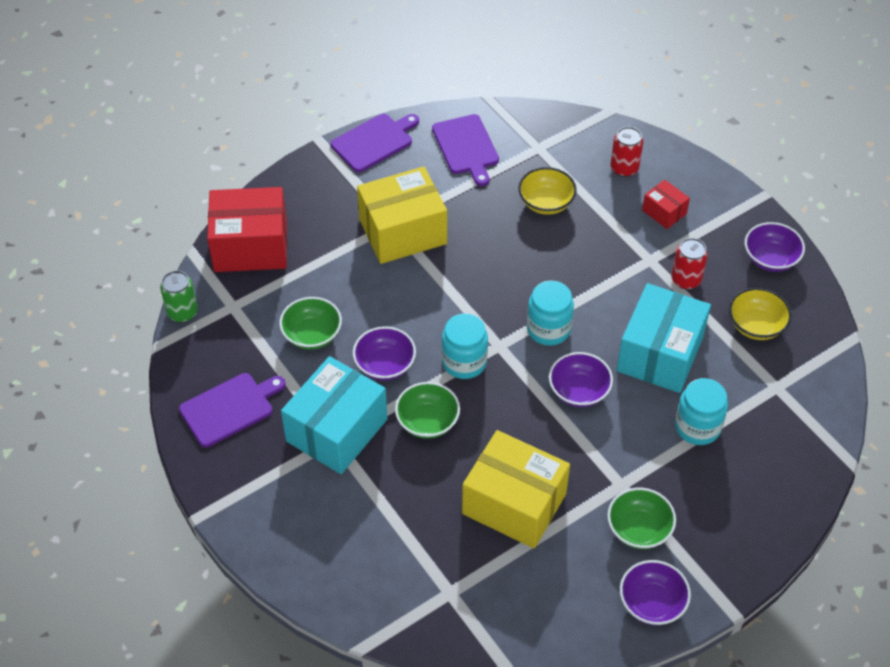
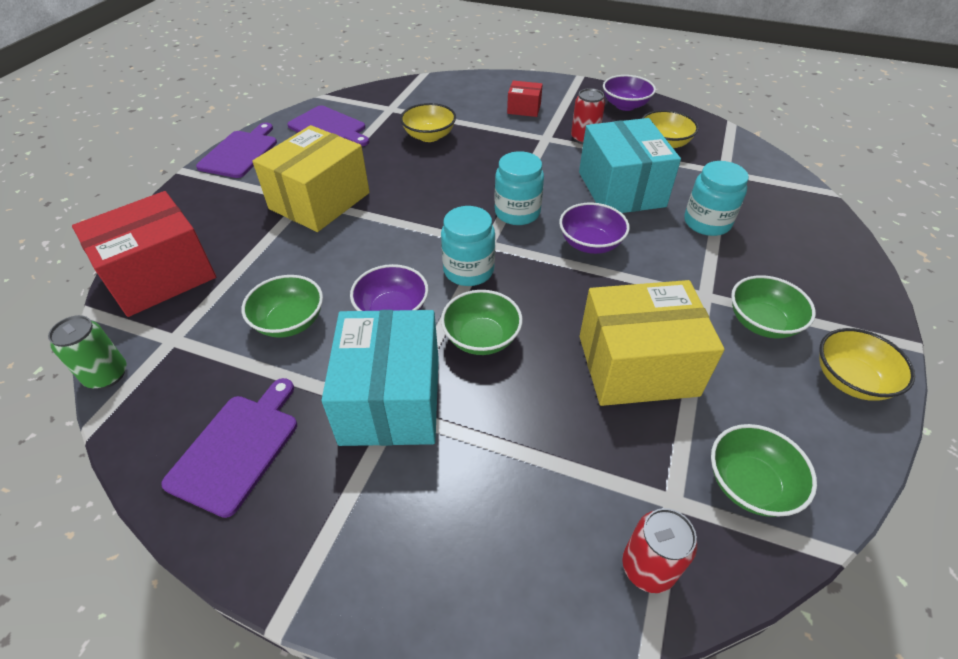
camera: 35 degrees left, 5 degrees down
(505, 614) = (749, 484): none -> green bowl
(624, 168) = (468, 97): red can -> red can (648, 567)
(652, 603) = (850, 380): purple bowl -> yellow bowl

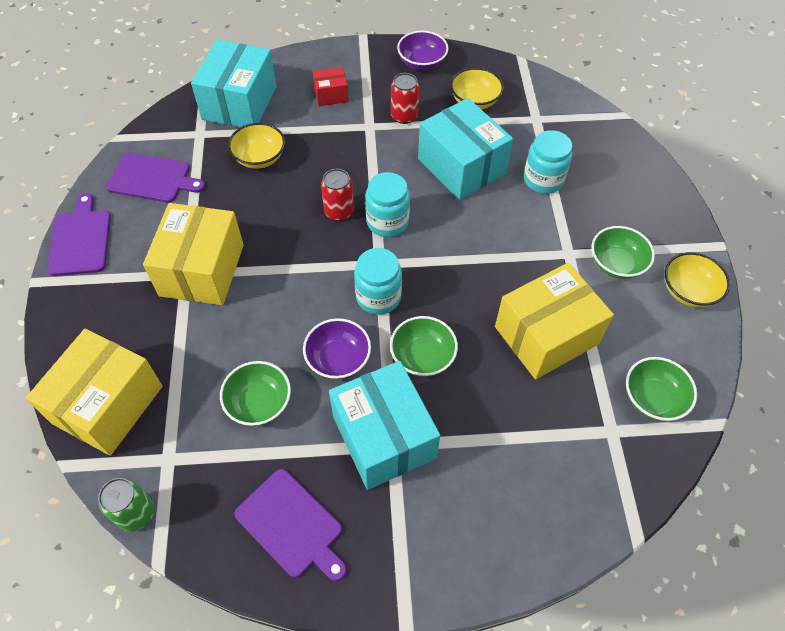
camera: 25 degrees left, 10 degrees up
(160, 276) = (108, 404): red box -> yellow box
(237, 448) = (292, 525): purple cutting board -> purple cutting board turned 135 degrees clockwise
(439, 96) = (239, 103): none -> turquoise box
(590, 243) = (462, 234): purple bowl -> none
(648, 567) = (614, 483): red can -> red can (339, 211)

